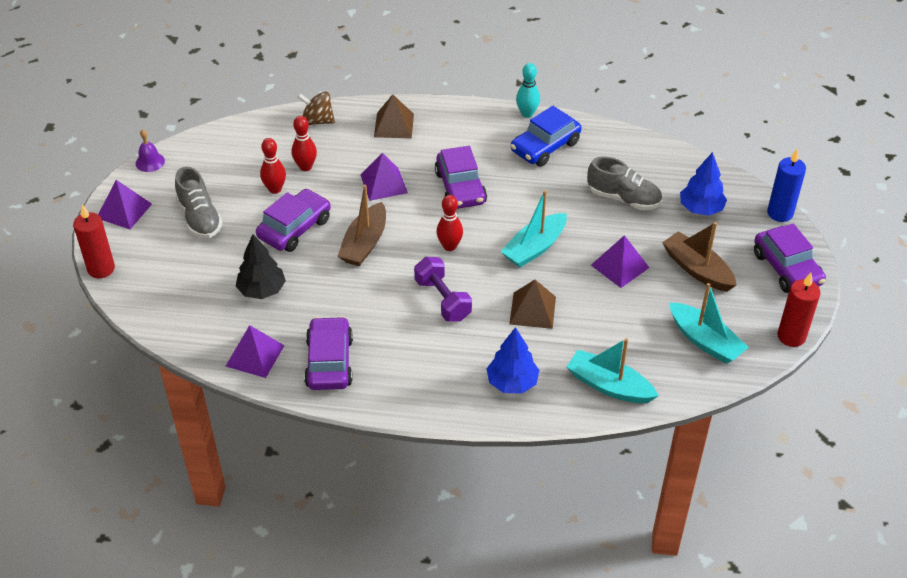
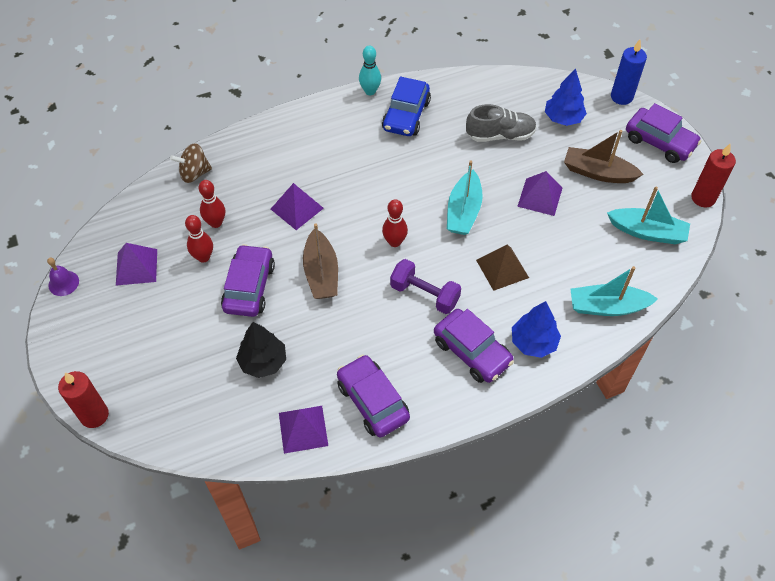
camera: 30 degrees left, 10 degrees up
(124, 210) = (74, 344): purple pyramid -> purple pyramid (136, 267)
(200, 218) = (153, 318): grey shoe -> none
(394, 125) = (265, 149): brown pyramid -> none
(460, 188) = (364, 183): purple car -> purple car (472, 352)

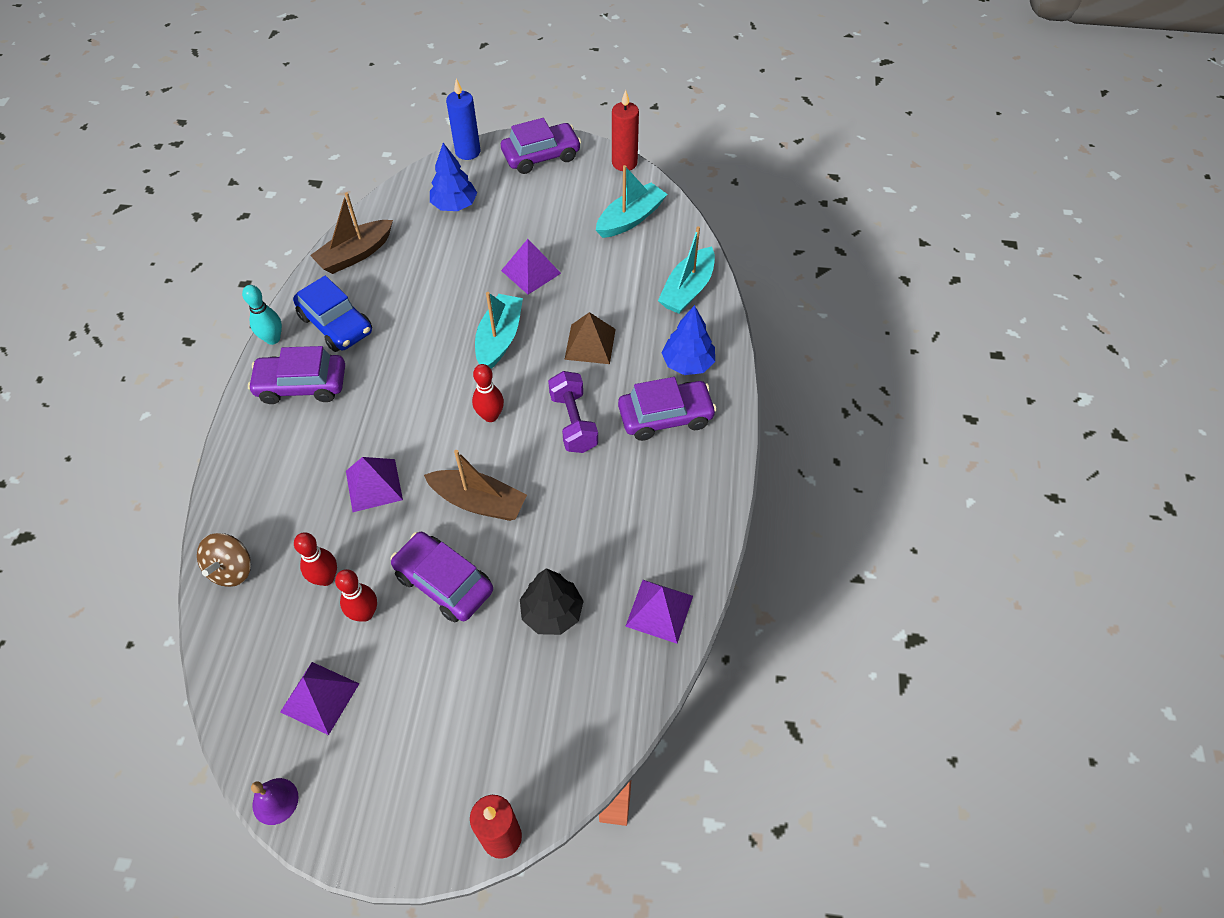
camera: 60 degrees left, 0 degrees up
(373, 401) = (667, 529): purple car -> purple car (302, 385)
(424, 294) = (573, 422): purple dumbbell -> purple dumbbell turned 75 degrees counterclockwise
(463, 211) = (499, 339): turquoise boat -> turquoise boat turned 120 degrees counterclockwise
(500, 135) = (432, 262): grey shoe -> none
(598, 173) = (539, 215): brown boat -> brown boat (355, 254)

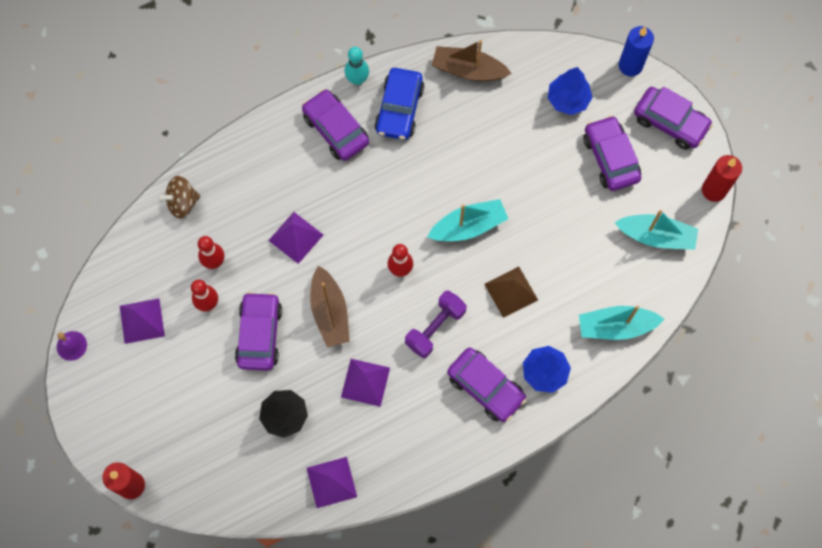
camera: 55 degrees right, 15 degrees up
(531, 272) = (546, 202): purple pyramid -> purple pyramid (365, 382)
(534, 208) = (610, 158): none -> purple car

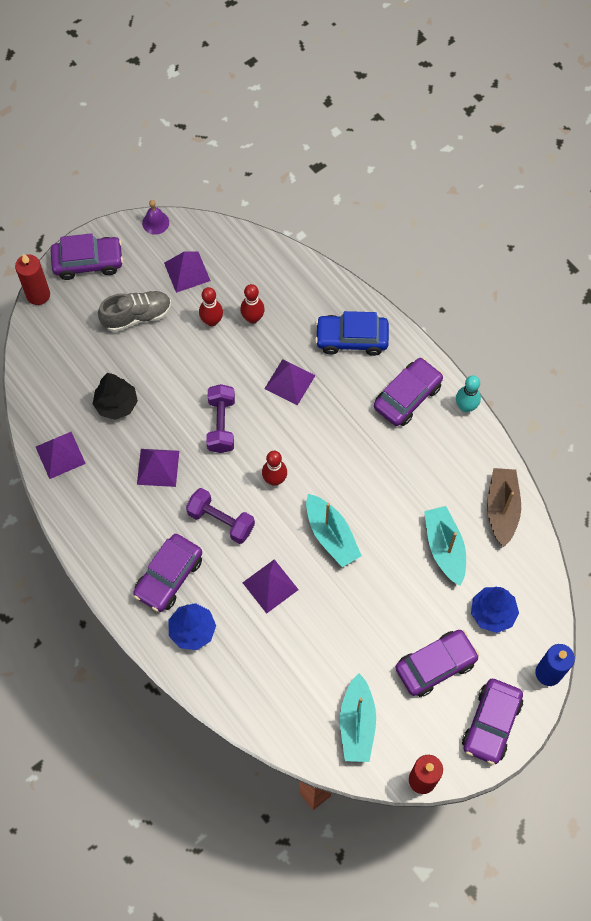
camera: 80 degrees right, 5 degrees down
(182, 203) = (305, 280): brown spinning top -> none
(184, 380) = (137, 316): none -> grey shoe
(259, 334) = (189, 369): purple car -> purple car (88, 262)
(330, 312) = (221, 424): brown boat -> purple dumbbell
(399, 109) = (443, 450): blue car -> blue car (351, 339)
(511, 292) = (270, 586): brown pyramid -> purple pyramid
(616, 326) = (251, 694): turquoise boat -> turquoise boat (444, 548)

